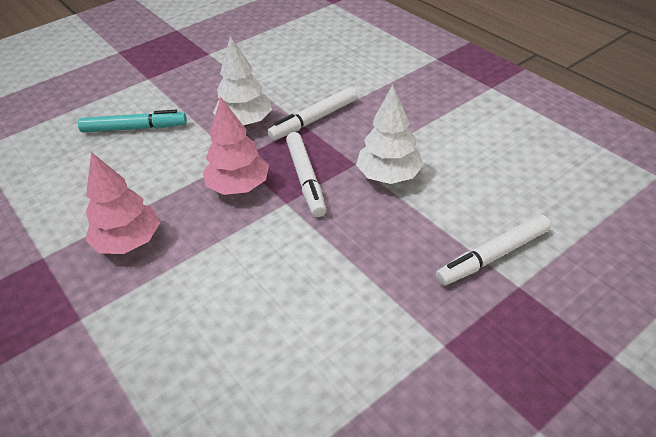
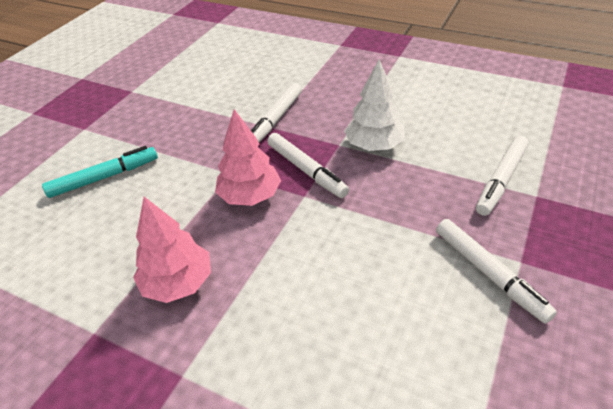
camera: 25 degrees left, 0 degrees up
(245, 122) = (213, 140): white tree -> none
(401, 343) = (489, 274): none -> white marker

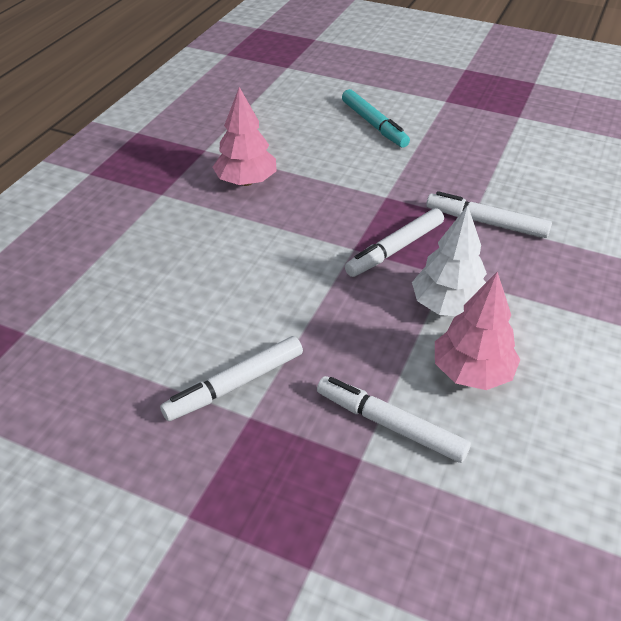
camera: 85 degrees right, 0 degrees up
(250, 196) = (351, 212): pink tree -> pink tree (471, 372)

